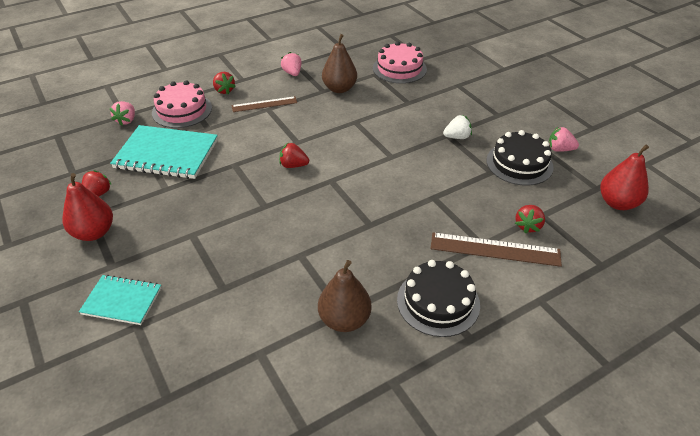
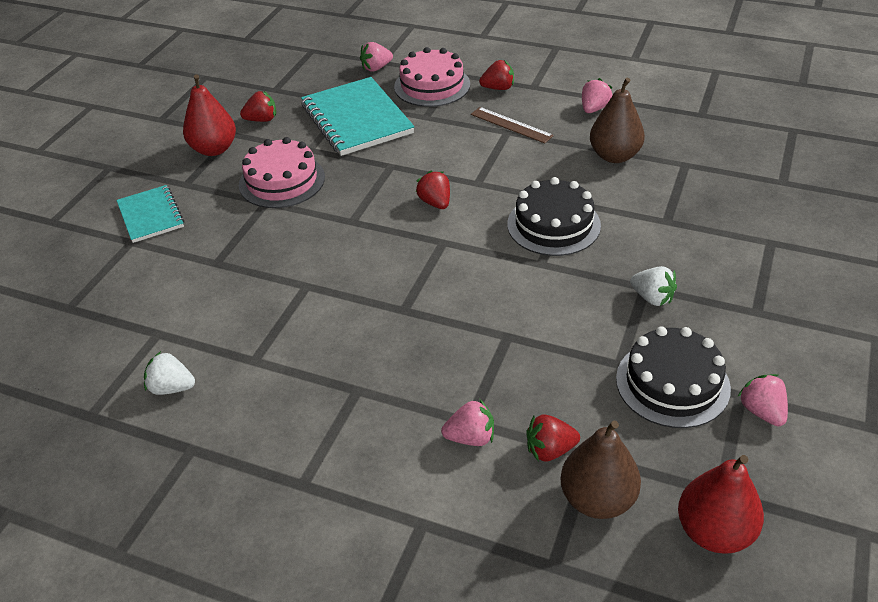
camera: 55 degrees right, 0 degrees up
(224, 90) = (498, 88): red strawberry -> red strawberry turned 120 degrees counterclockwise
(325, 368) = (172, 387): none -> white strawberry
(344, 320) = (245, 367): brown pear -> brown pear (597, 499)
(399, 69) = (728, 176): pink cake -> pink cake (282, 181)
(438, 302) = (334, 428): black cake -> black cake (553, 225)
(495, 249) = (471, 437): brown ruler -> pink strawberry

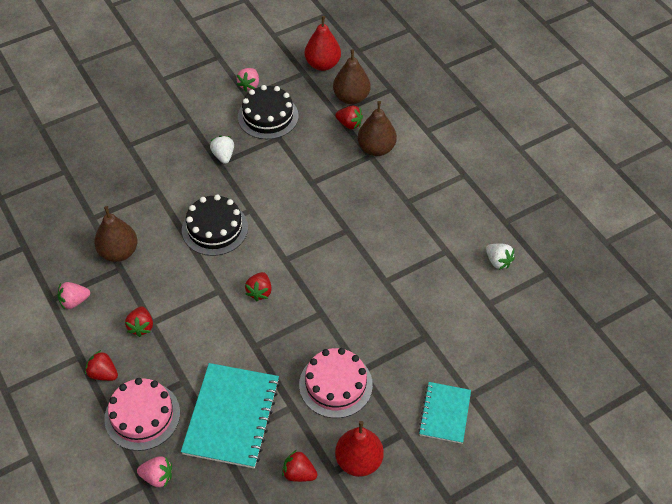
camera: 145 degrees left, 10 degrees up
(471, 437) = (376, 149): pink strawberry -> brown pear
(511, 125) = (141, 327): brown ruler -> red strawberry

